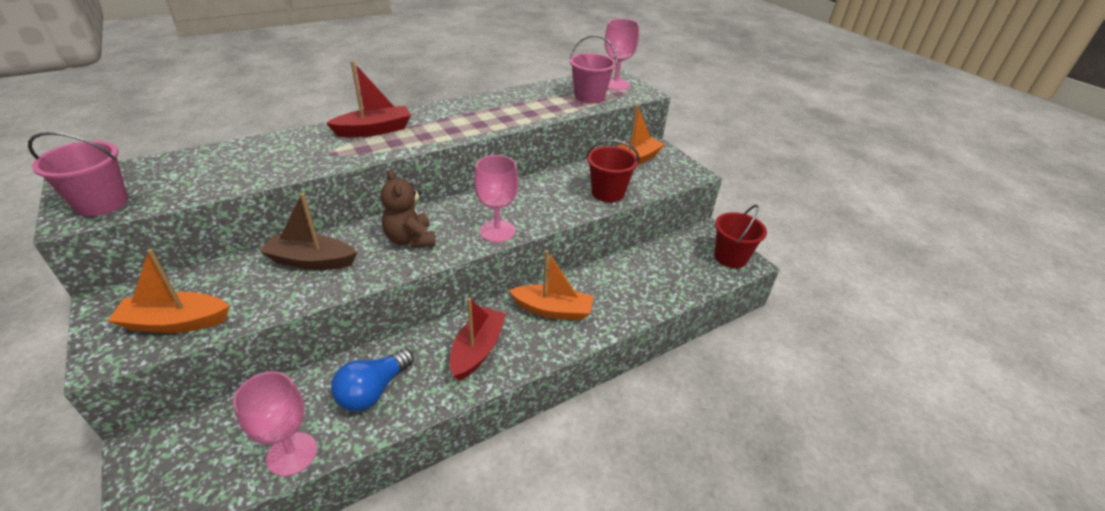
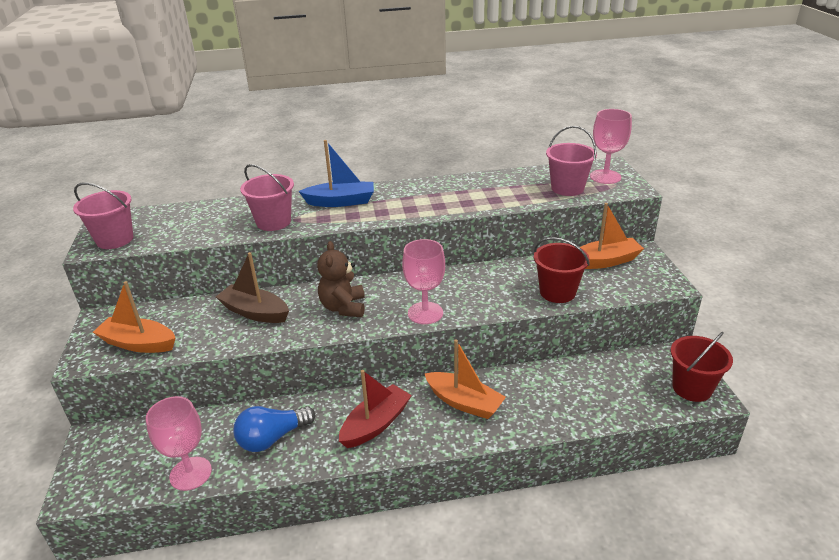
camera: 25 degrees right, 5 degrees down
(307, 159) = (273, 222): none -> pink bucket
(374, 130) = (341, 202): red boat -> blue boat

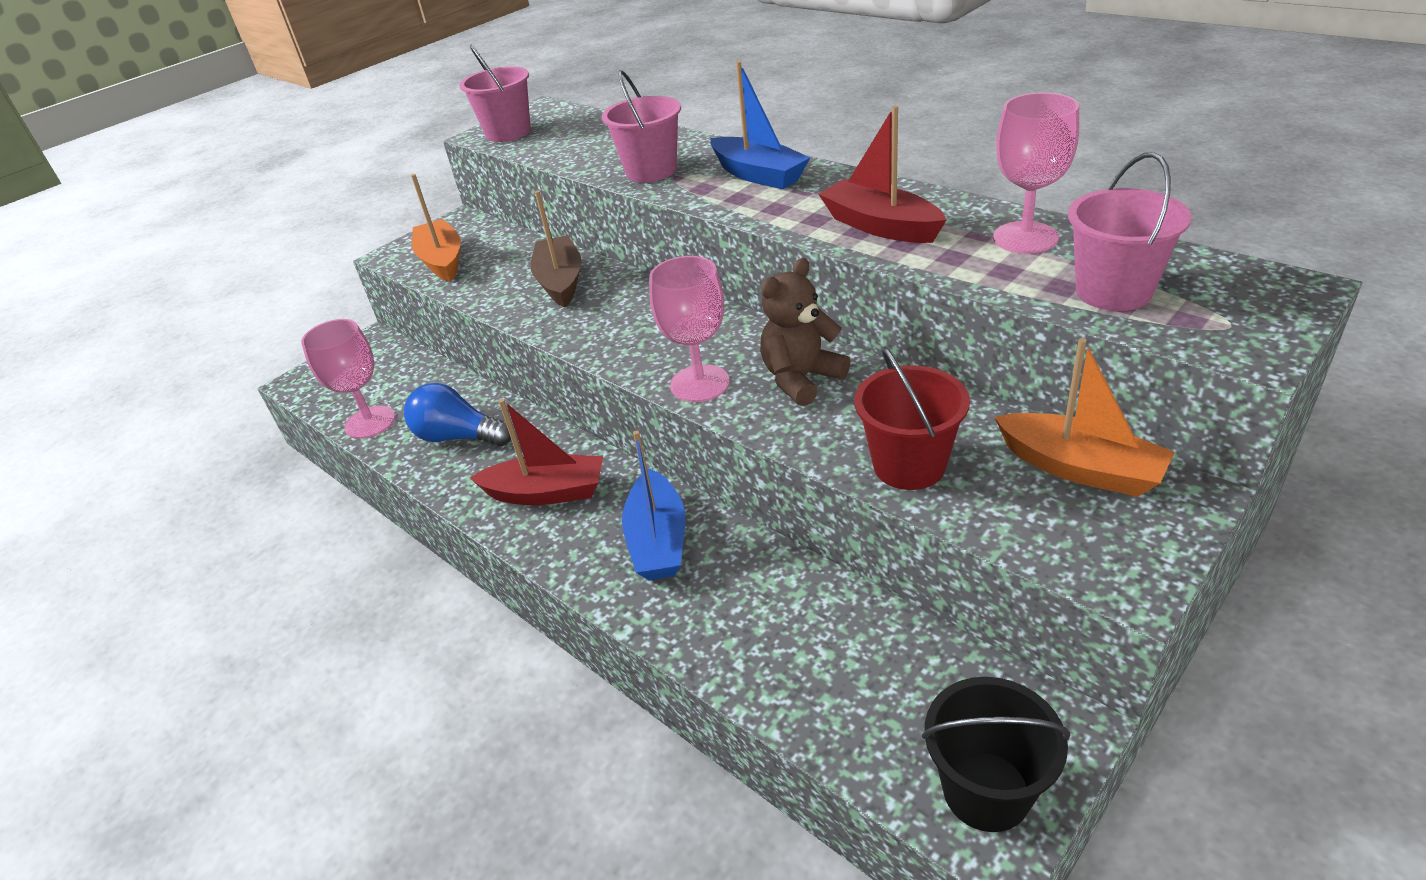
camera: 55 degrees right, 5 degrees up
(343, 307) = (636, 324): brown teddy bear -> brown teddy bear (801, 379)
(444, 200) = (880, 226): none -> red boat
(464, 402) = (658, 540): orange boat -> blue boat
(605, 177) = (1235, 303): pink goblet -> pink goblet (1025, 238)
(692, 388) = (986, 791): red bucket -> black bucket

